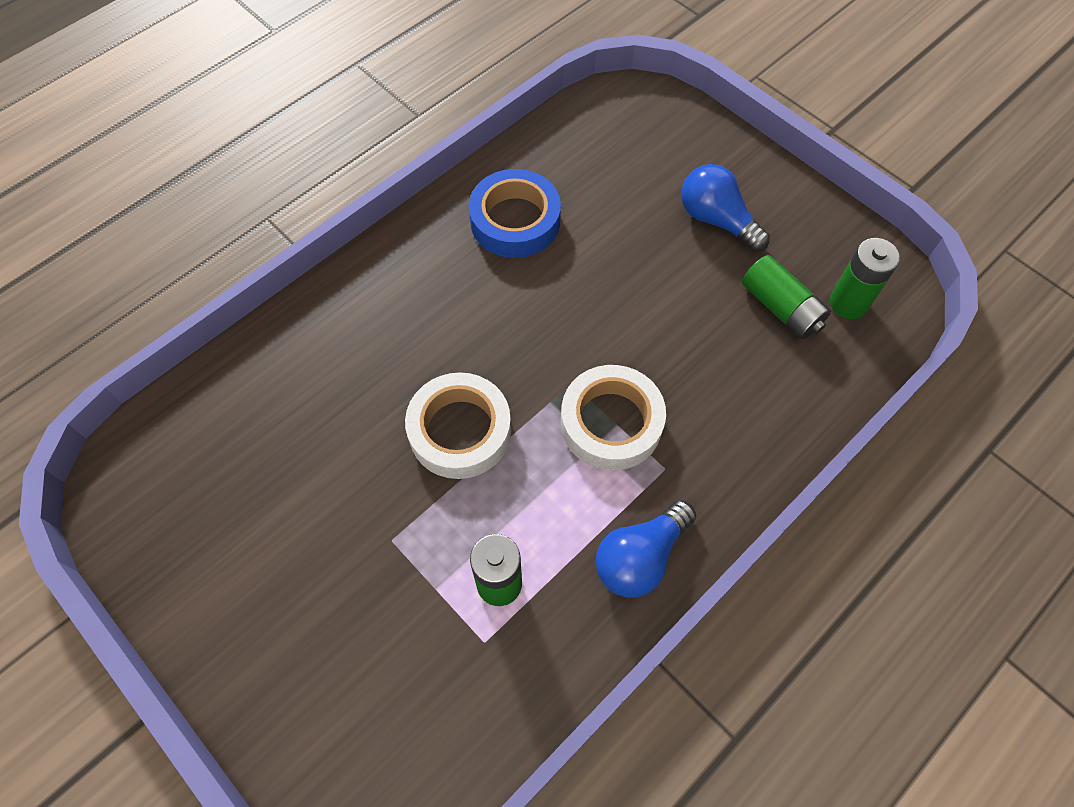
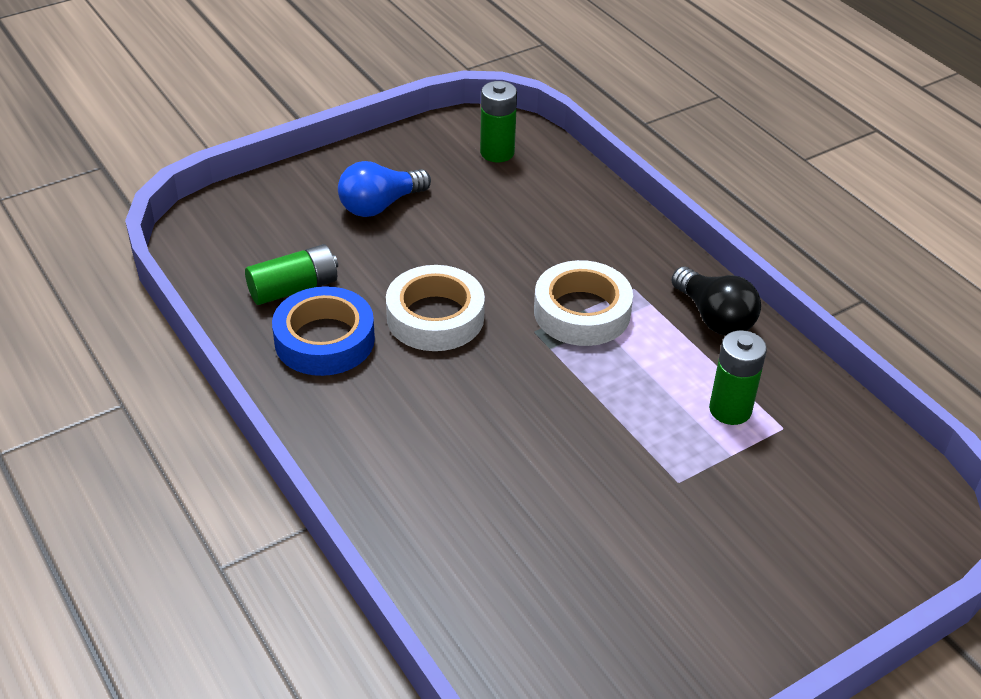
camera: 80 degrees left, 20 degrees down
(460, 431) = (568, 416): white tape -> white tape (435, 317)
(640, 557) = (714, 317): blue light bulb -> black light bulb
(781, 308) = (490, 189): green battery -> green battery (294, 288)

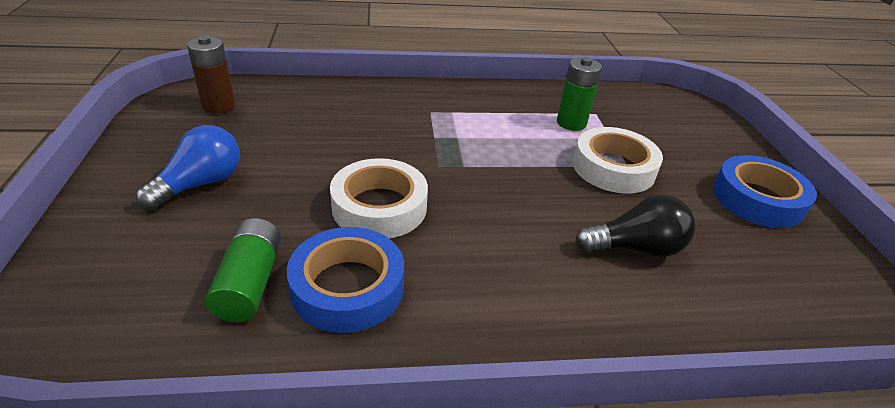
camera: 65 degrees left, 5 degrees down
(380, 205) = (200, 184): blue light bulb -> blue light bulb turned 135 degrees counterclockwise
(497, 152) = (219, 106): green battery -> brown battery
(582, 312) = (437, 139): white tape -> white tape (613, 168)
(714, 317) = (484, 97): black light bulb -> black light bulb (635, 248)
(714, 621) = (757, 199): none -> blue tape

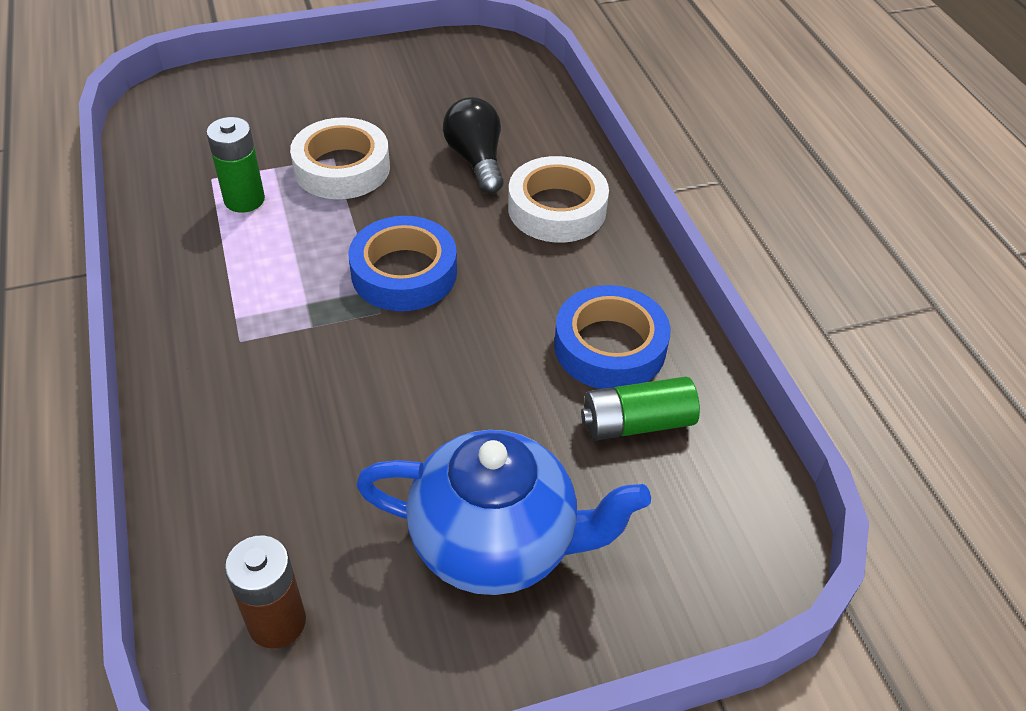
camera: 100 degrees left, 10 degrees up
(200, 184) = (496, 543): blue light bulb -> blue teapot
(379, 207) = (480, 349): white tape -> white tape (557, 209)
(757, 199) = (371, 78): blue tape -> blue tape (404, 273)

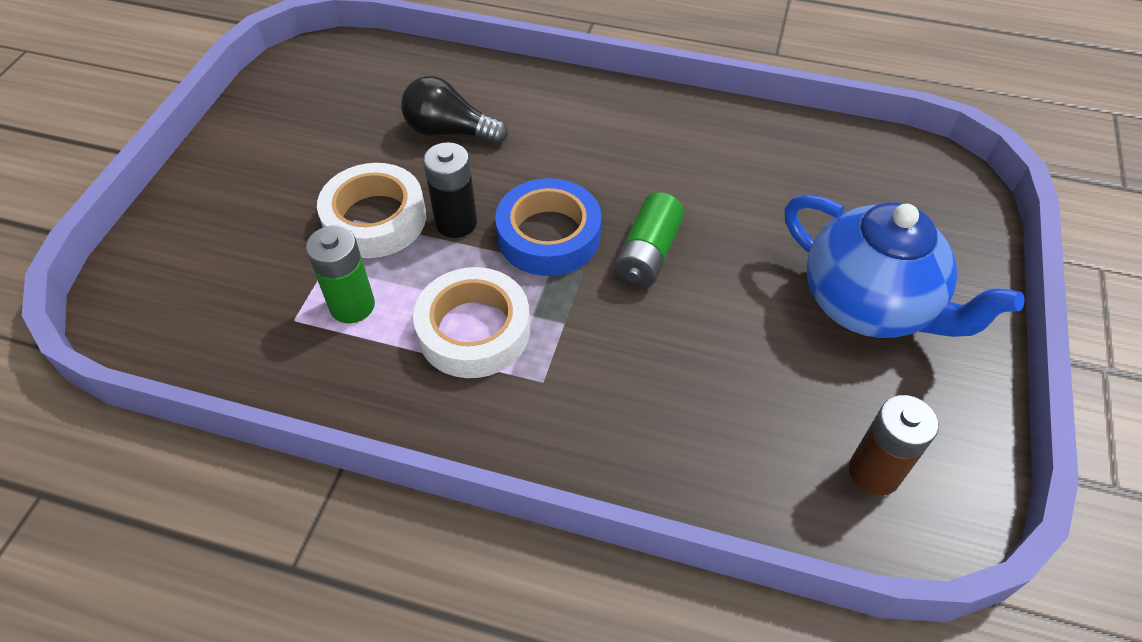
camera: 55 degrees left, 5 degrees up
(374, 213) = (456, 223): none -> black battery
(496, 543) = (868, 305): blue teapot -> blue teapot turned 90 degrees clockwise
(557, 209) = (552, 114): white tape -> white tape (474, 330)
(610, 346) = (722, 157): blue tape -> none
(637, 423) = (803, 179): green battery -> green battery (647, 254)

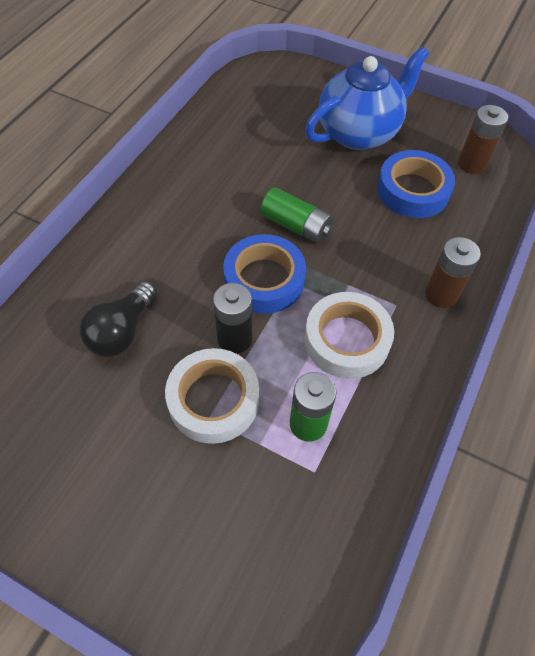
camera: 80 degrees left, 5 degrees up
(574, 436) = (441, 294): none -> brown battery
(772, 386) = (413, 190): none -> blue tape

